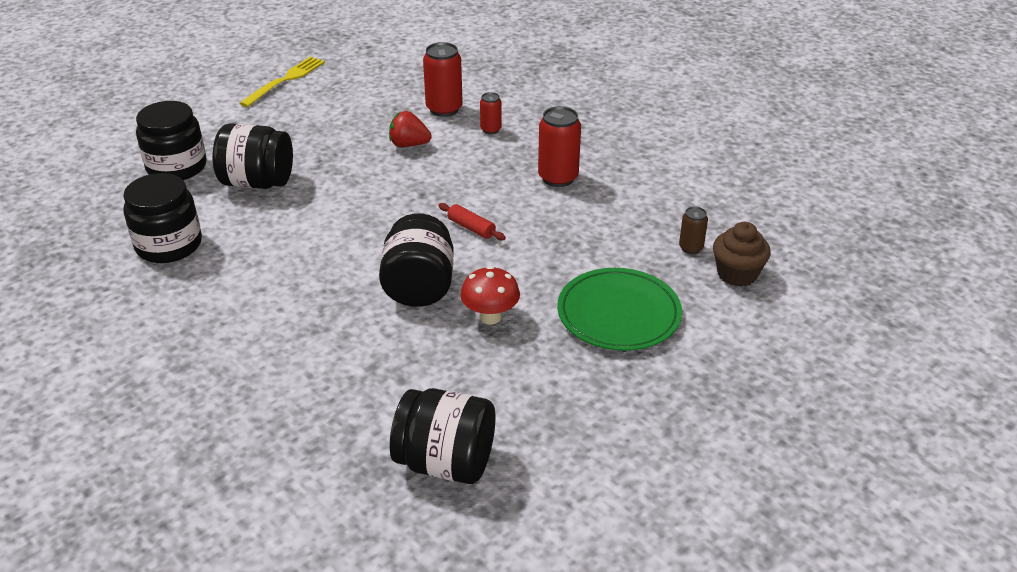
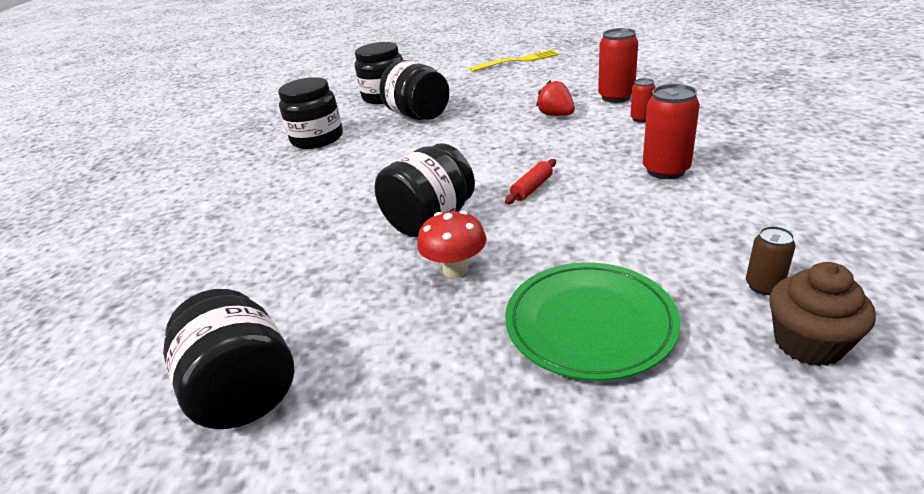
camera: 45 degrees right, 5 degrees down
(471, 228) = (532, 188): red rolling pin -> red rolling pin turned 45 degrees clockwise

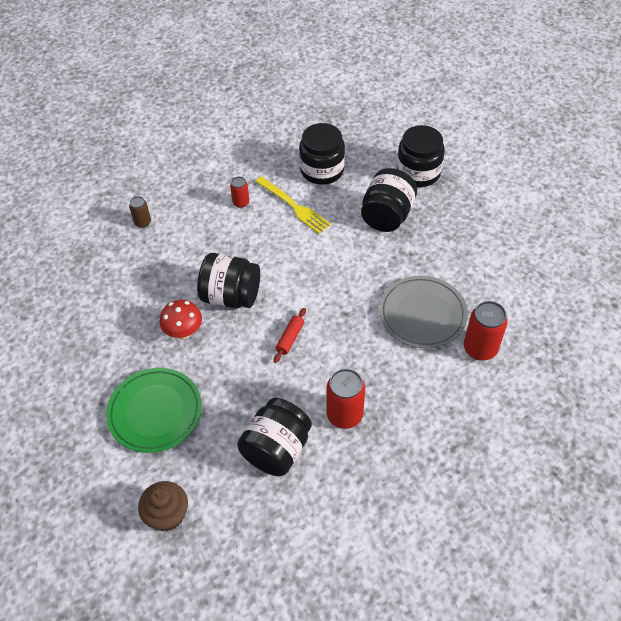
camera: 60 degrees right, 20 degrees up
(244, 391) = (69, 287): black jar -> black jar (276, 449)
(518, 61) = (548, 239): yellow fork -> yellow fork (294, 207)
(532, 188) = (290, 338): red rolling pin -> red rolling pin turned 75 degrees counterclockwise
(556, 115) = (422, 314): red strawberry -> grey plate
(641, 119) = (436, 379): red can -> red can (241, 202)
(763, 286) = (213, 491): brown can -> brown can (143, 222)

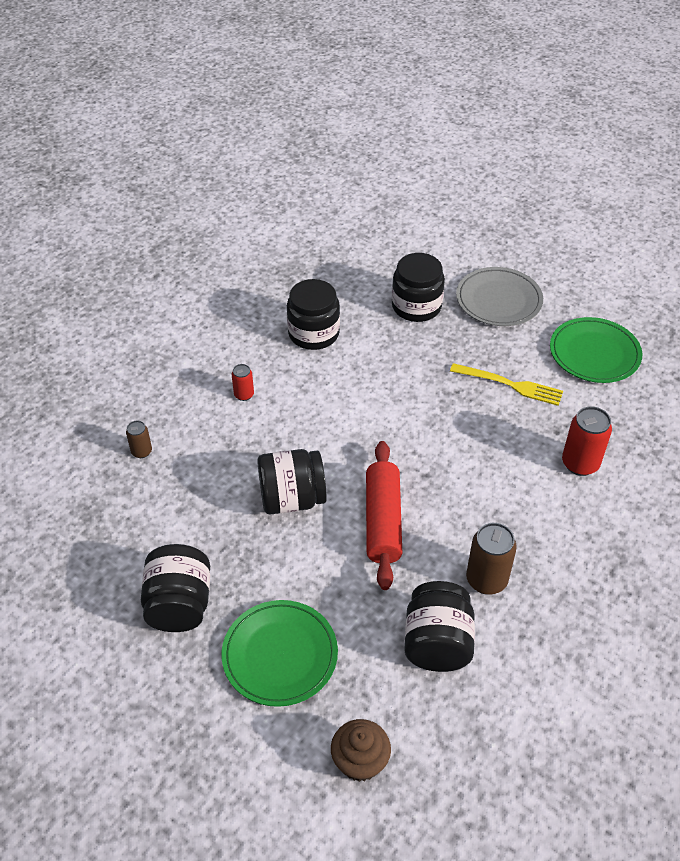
camera: 25 degrees left, 5 degrees down
(183, 332) = (261, 556): red mushroom -> none
(290, 338) = (383, 521): red rolling pin -> red rolling pin, size x2.14
(294, 207) = (306, 381): yellow fork -> yellow fork (511, 385)
(344, 415) = (486, 580): red can -> brown can
(387, 216) = (410, 360): black jar -> black jar (179, 604)
(422, 314) = (504, 449): grey plate -> grey plate (498, 300)
(550, 259) = (594, 353): none -> green plate

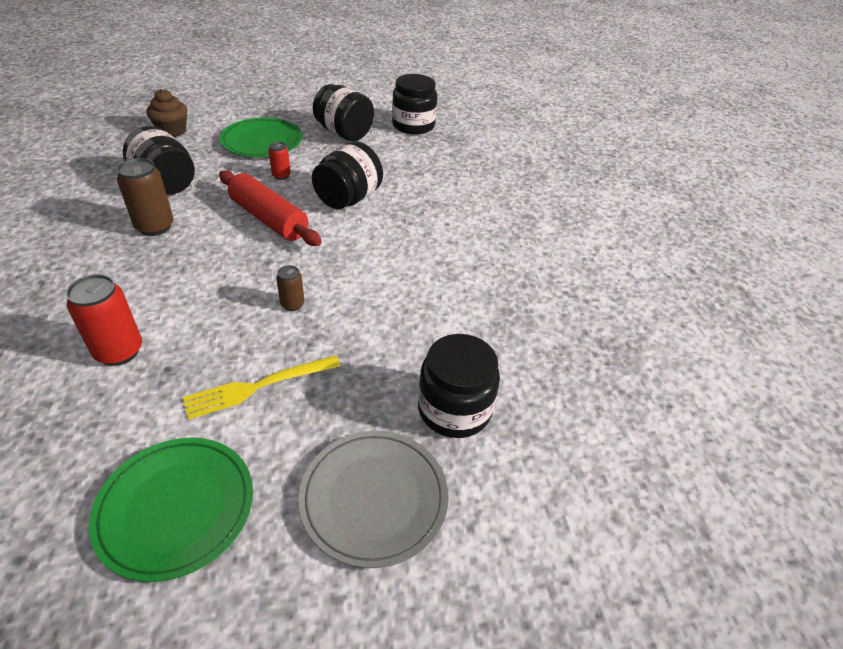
camera: 130 degrees right, 5 degrees down
(141, 451) = (476, 172): brown can -> brown can (292, 304)
(244, 395) = (474, 233): red can -> red can (281, 176)
(313, 333) = (501, 309): black jar -> black jar (413, 125)

